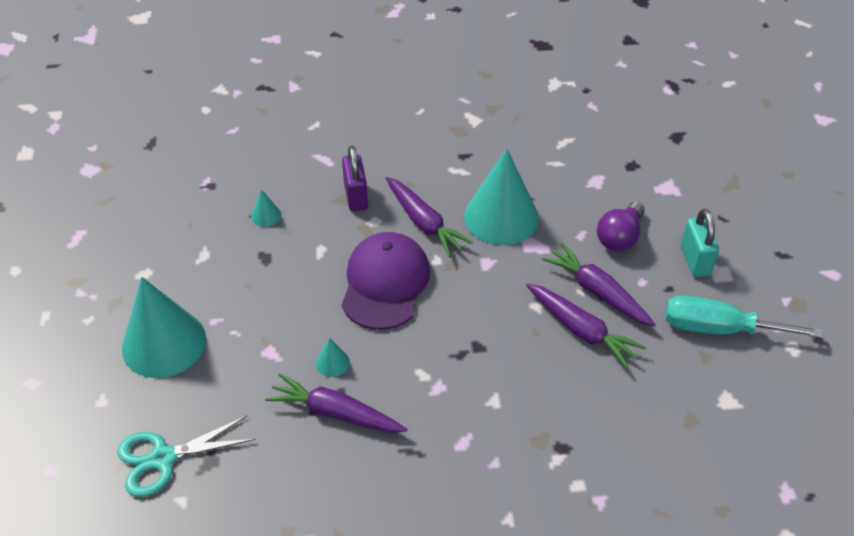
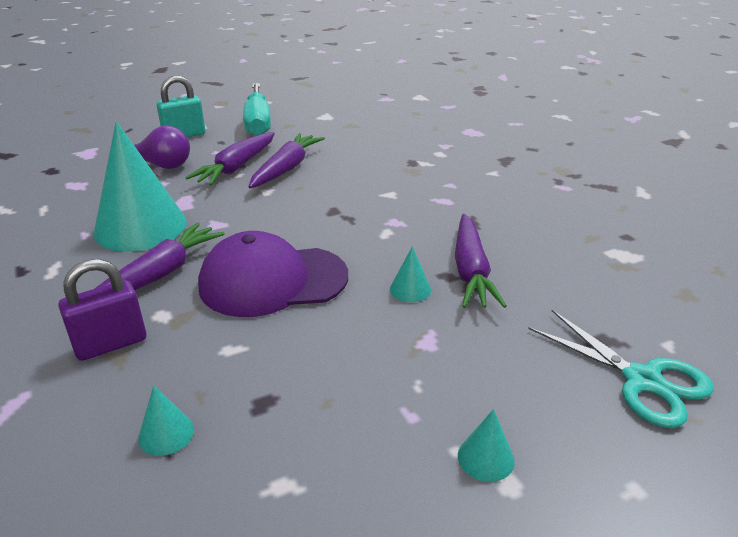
camera: 110 degrees left, 15 degrees down
(164, 343) = (485, 458): turquoise cone -> turquoise cone, size x0.40

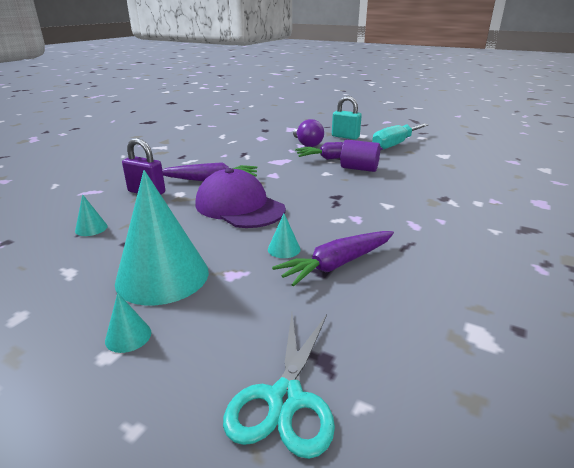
camera: 55 degrees right, 5 degrees down
(140, 227) = (245, 162): turquoise cone -> turquoise cone (162, 276)
(286, 169) = (359, 169): purple carrot -> purple cylinder

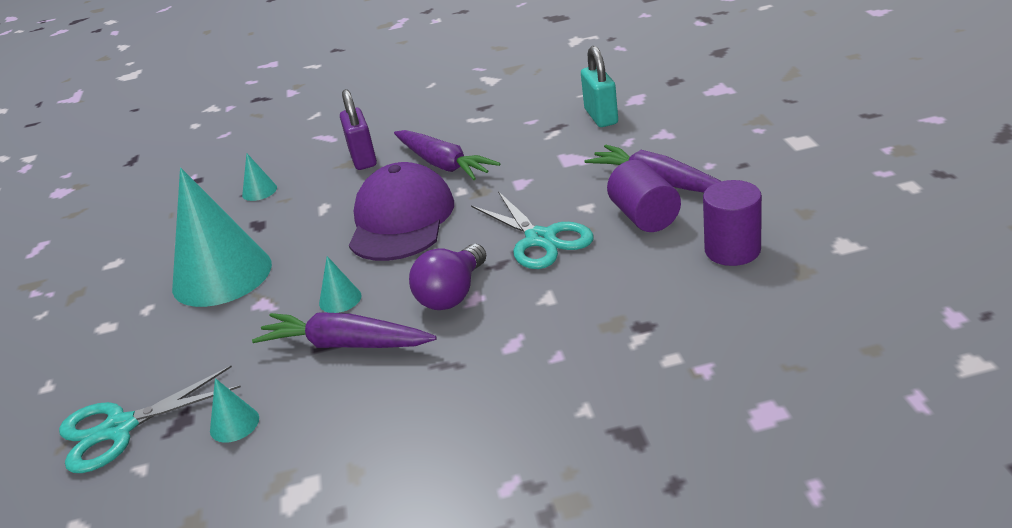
camera: 55 degrees right, 5 degrees up
(128, 336) = (131, 319): turquoise cone -> turquoise cone (234, 424)
(307, 144) = (673, 135): purple light bulb -> purple light bulb (452, 294)
(333, 189) = (540, 239): none -> turquoise scissors
(345, 137) = (767, 137): turquoise padlock -> turquoise padlock (601, 116)
(395, 144) = (813, 186): turquoise screwdriver -> none
(415, 167) = (732, 250): none -> purple cylinder

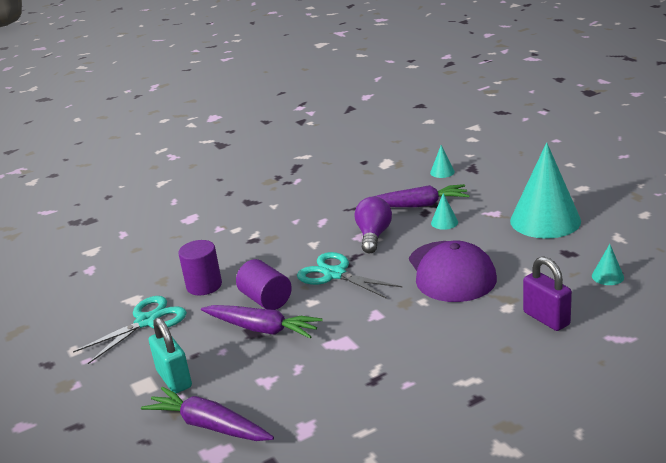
camera: 160 degrees right, 5 degrees down
(120, 428) = (500, 161): turquoise scissors -> turquoise scissors (147, 321)
(443, 164) = (460, 322): purple carrot -> purple carrot (209, 425)
(601, 116) = (334, 397): turquoise padlock -> turquoise padlock (174, 379)

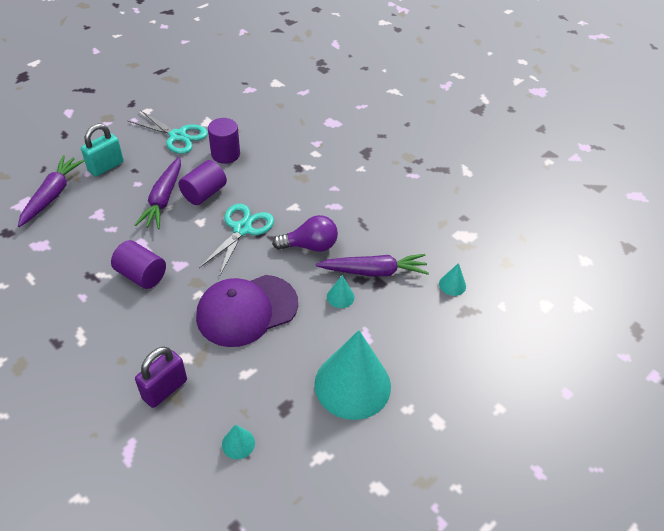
camera: 70 degrees right, 20 degrees up
(384, 340) = (141, 275): none -> purple cylinder
(417, 205) = (373, 271): purple carrot -> purple carrot turned 75 degrees counterclockwise

